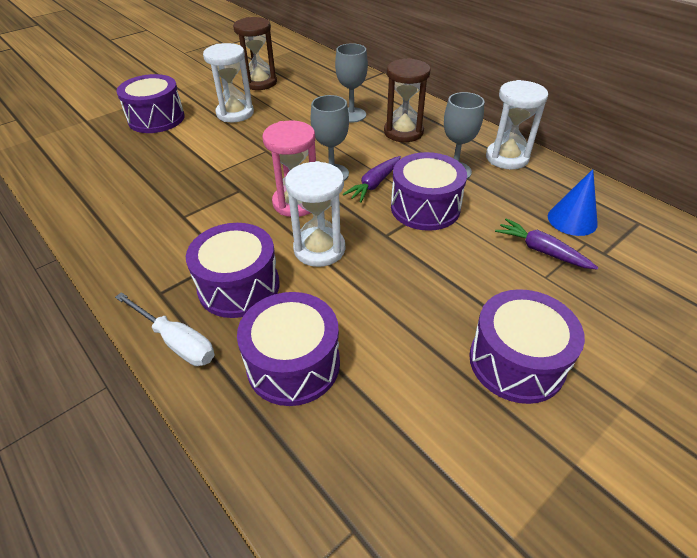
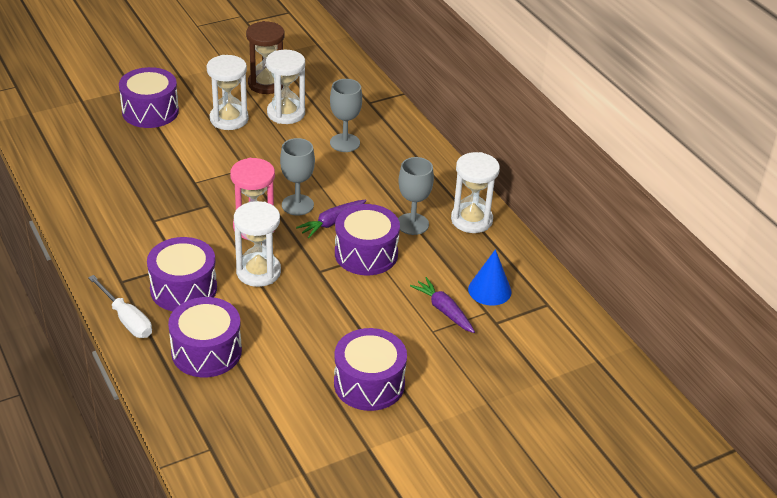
camera: 10 degrees right, 5 degrees down
(287, 101) = (286, 113): none -> white hourglass
(403, 132) = (387, 173): brown hourglass -> none

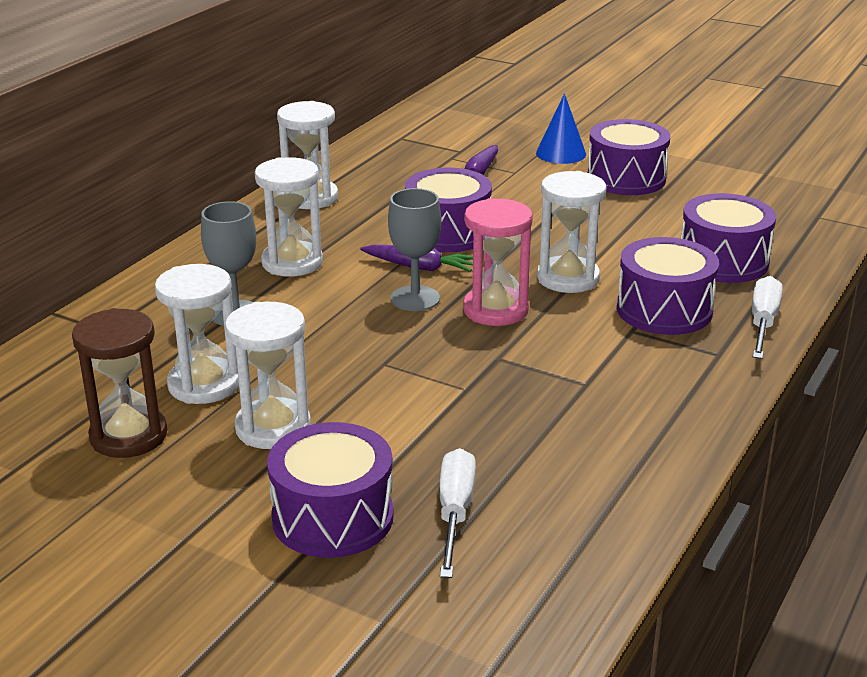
camera: 120 degrees left, 10 degrees down
(114, 140) = (455, 513): none -> white screwdriver
(385, 180) = (292, 262): none -> white hourglass
(412, 224) = (360, 224): grey goblet -> none
(489, 290) = (417, 163): blue cone -> blue cone (561, 153)

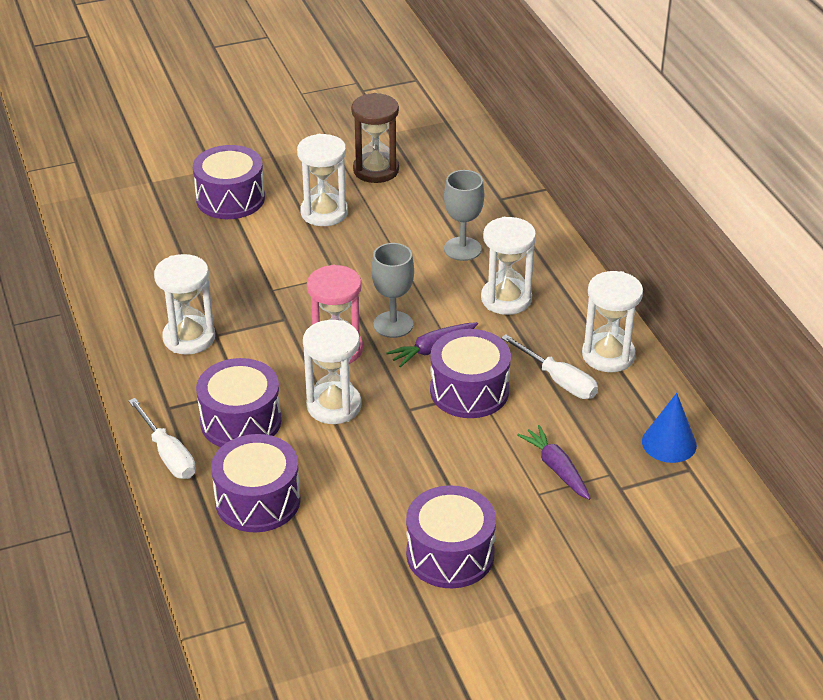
camera: 130 degrees right, 10 degrees up
(204, 384) = (395, 208): white hourglass -> white hourglass (189, 338)
(455, 513) = (183, 232): white screwdriver -> white screwdriver (558, 380)
(561, 153) = (547, 550): blue cone -> blue cone (669, 443)

